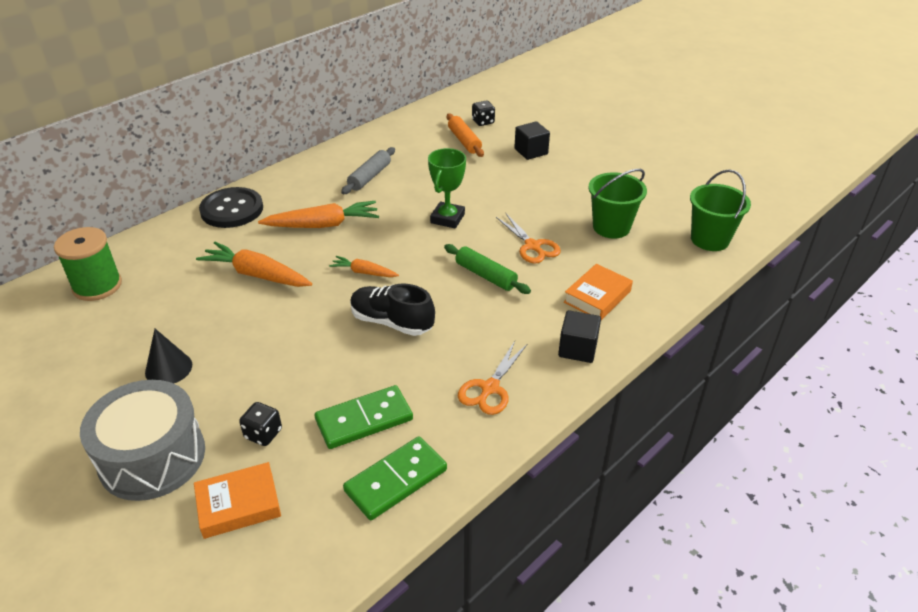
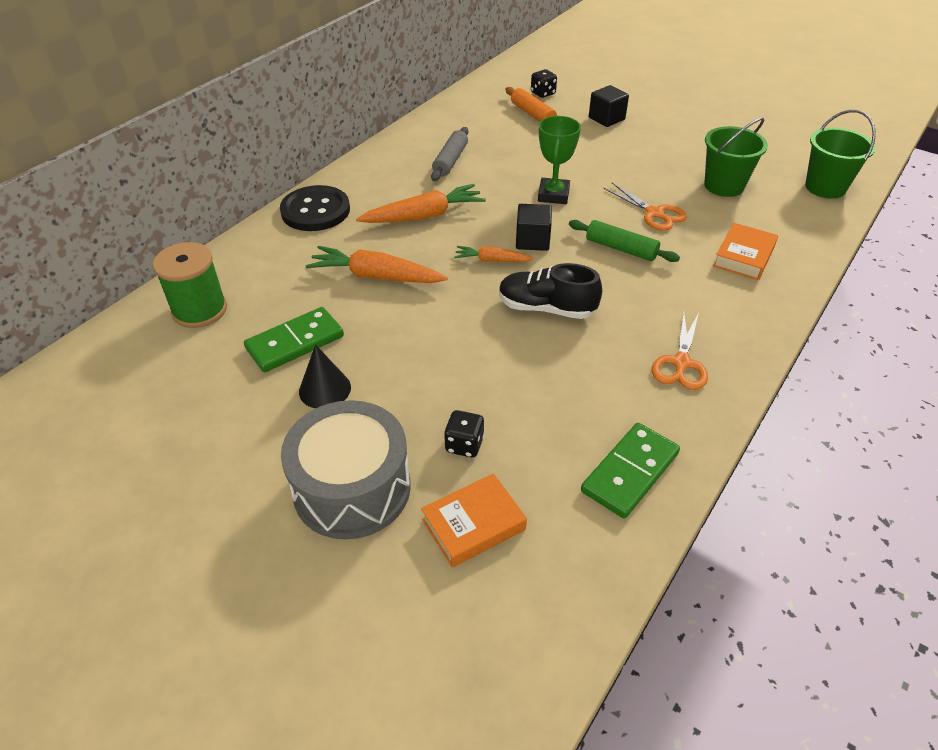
camera: 10 degrees left, 5 degrees up
(364, 420) = (566, 414): green domino -> green domino (295, 343)
(577, 349) = (750, 311): black cube -> black cube (532, 240)

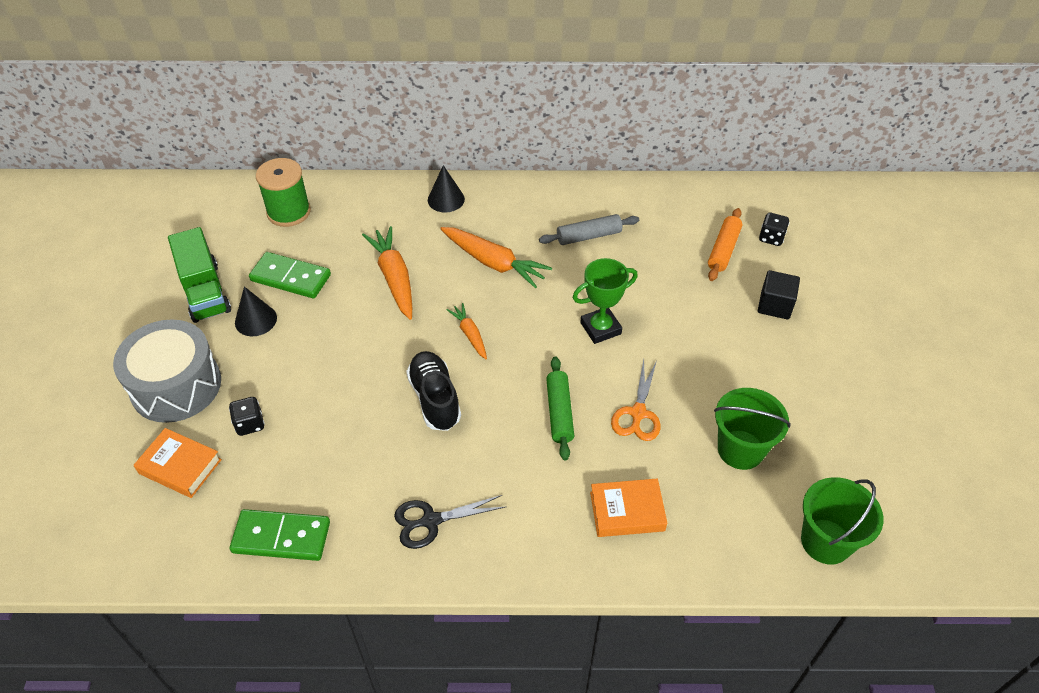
camera: 55 degrees right, 5 degrees up
(237, 415) = (205, 292): none -> green truck
(315, 211) = (446, 199): black button -> black cone
(532, 240) = (519, 347): black cube -> none
(681, 363) = (431, 521): orange scissors -> black scissors

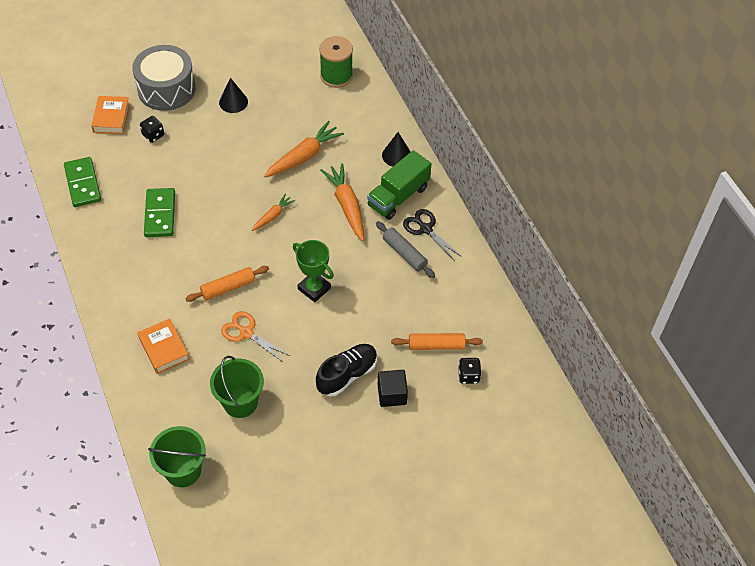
camera: 65 degrees right, 5 degrees up
(205, 292) = (244, 67): green truck -> green truck (398, 196)
(290, 278) = (277, 103): green domino -> green domino (160, 214)
(431, 521) = (119, 249): black scissors -> black scissors (426, 229)
(435, 399) = (210, 217): black shoe -> black shoe (347, 375)
(494, 263) = (347, 206): orange carrot -> orange carrot turned 150 degrees clockwise
(559, 412) = (228, 287): green rolling pin -> orange rolling pin
(638, 413) = (246, 333): orange scissors -> orange scissors turned 45 degrees clockwise

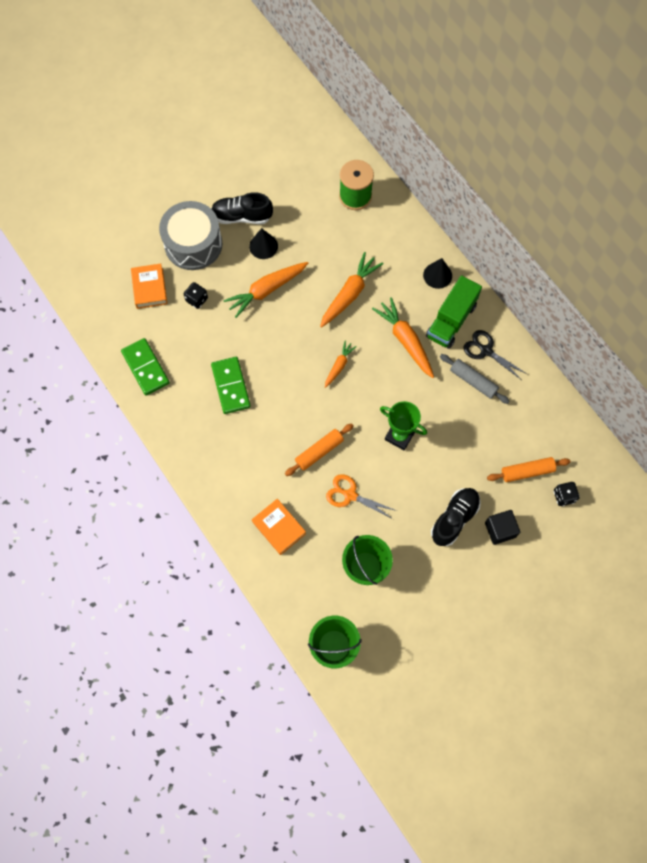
camera: 10 degrees left, 15 degrees up
(221, 74) = (242, 216): none -> black shoe
(223, 139) = (266, 290): none -> orange carrot

